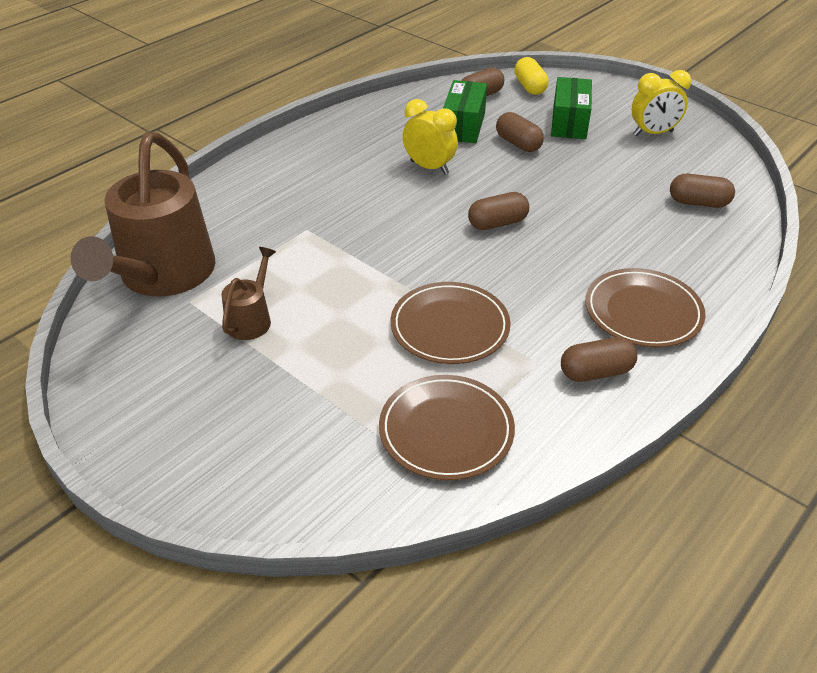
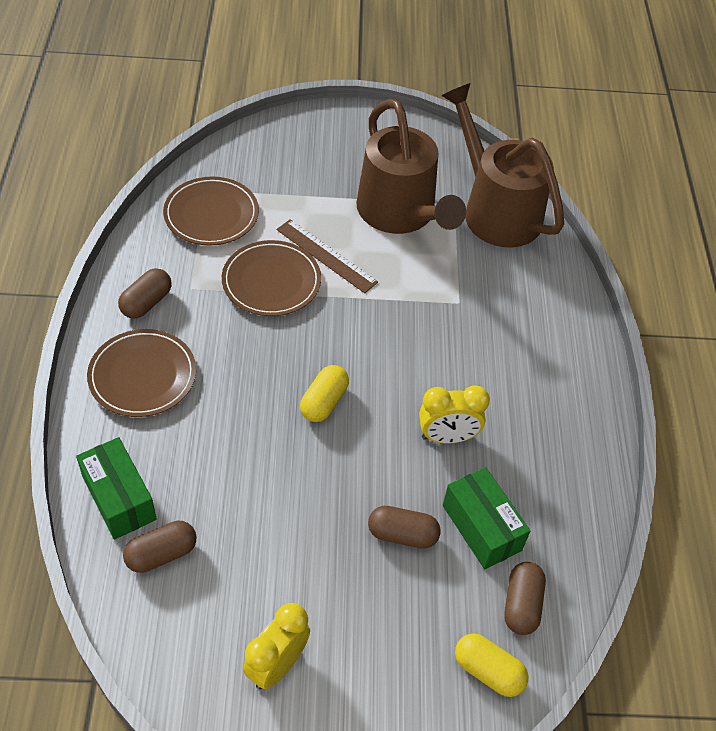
camera: 135 degrees right, 10 degrees up
(251, 319) = (401, 215): brown watering can -> brown watering can, size x2.22
(371, 321) = (326, 255): none -> brown ruler
(497, 223) = (324, 402): brown capsule -> yellow capsule
(569, 122) = (383, 618): green box -> green box (119, 498)

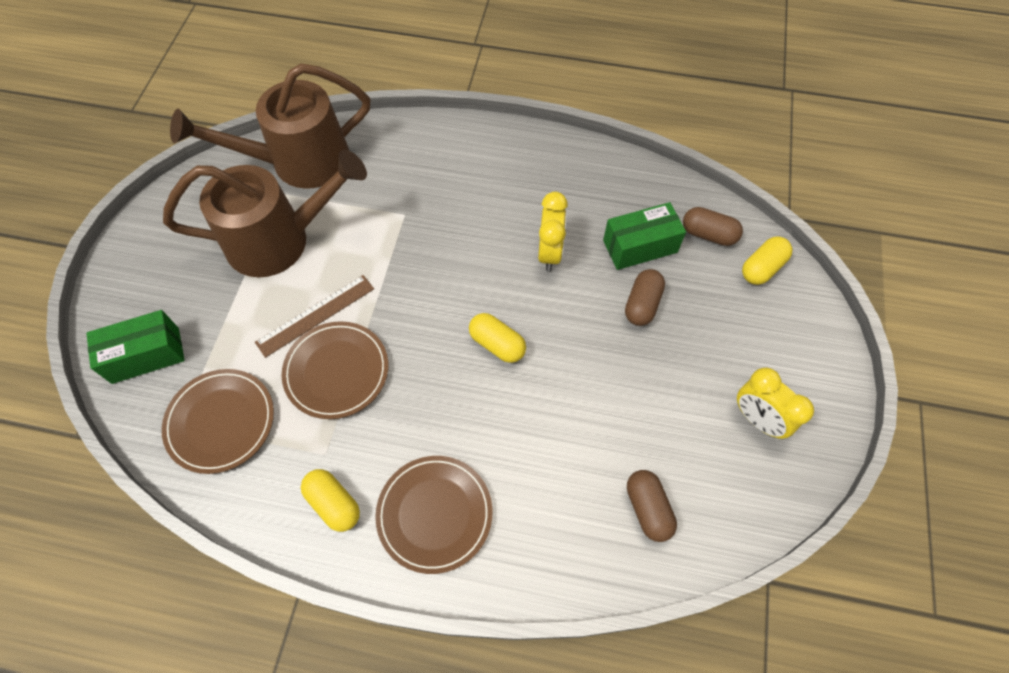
camera: 75 degrees left, 10 degrees up
(119, 498) = (583, 547): green box -> green box (146, 355)
(146, 303) = (334, 503): brown capsule -> yellow capsule

